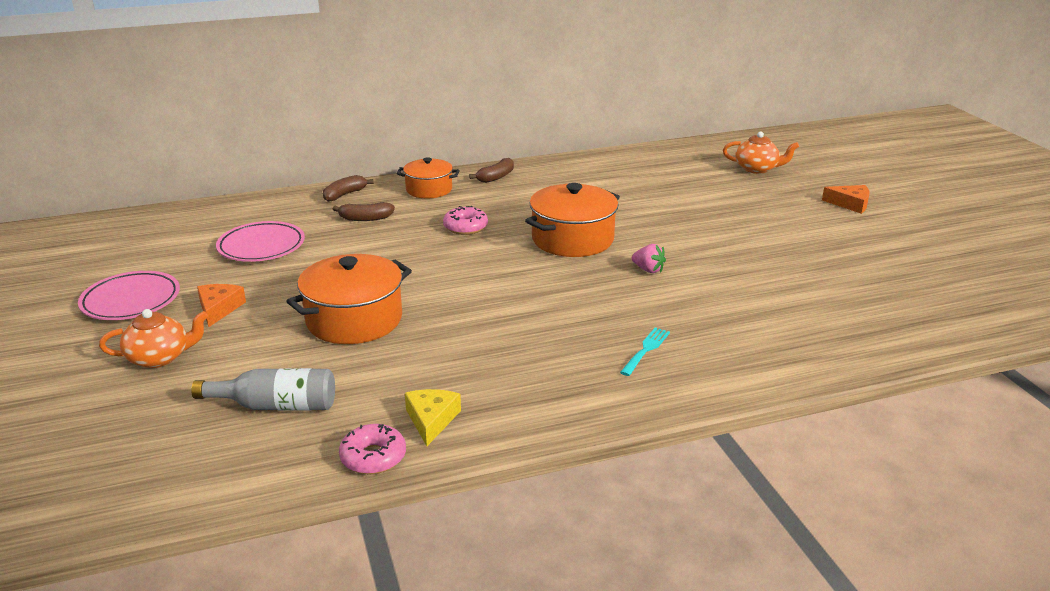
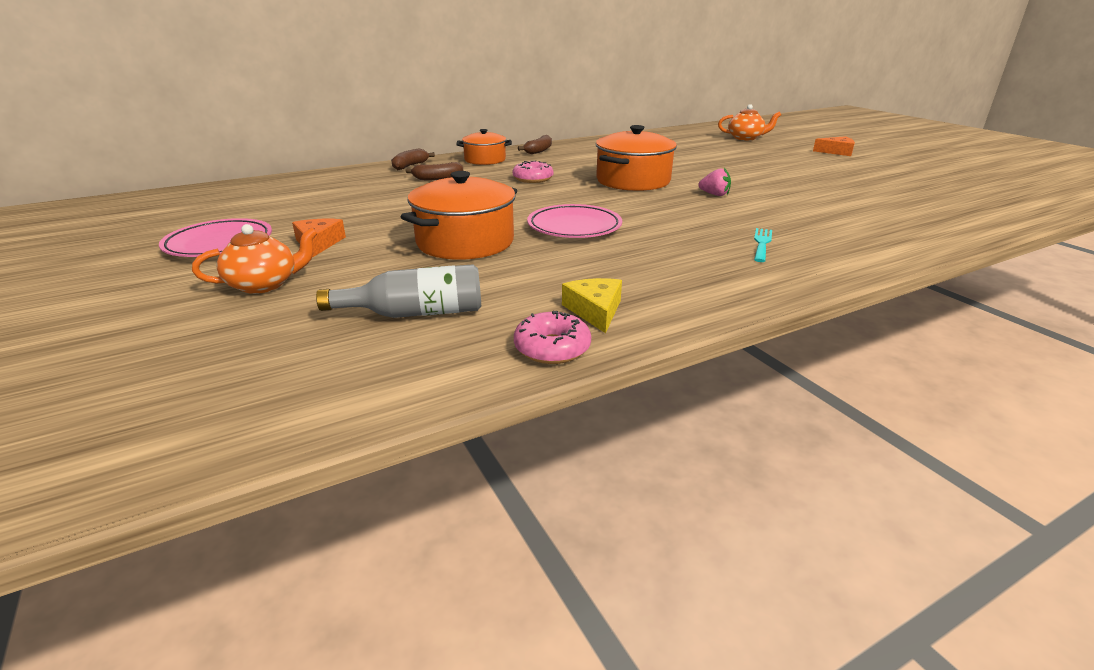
camera: 10 degrees left, 0 degrees up
(261, 247) = (345, 200): pink plate -> pink plate (574, 227)

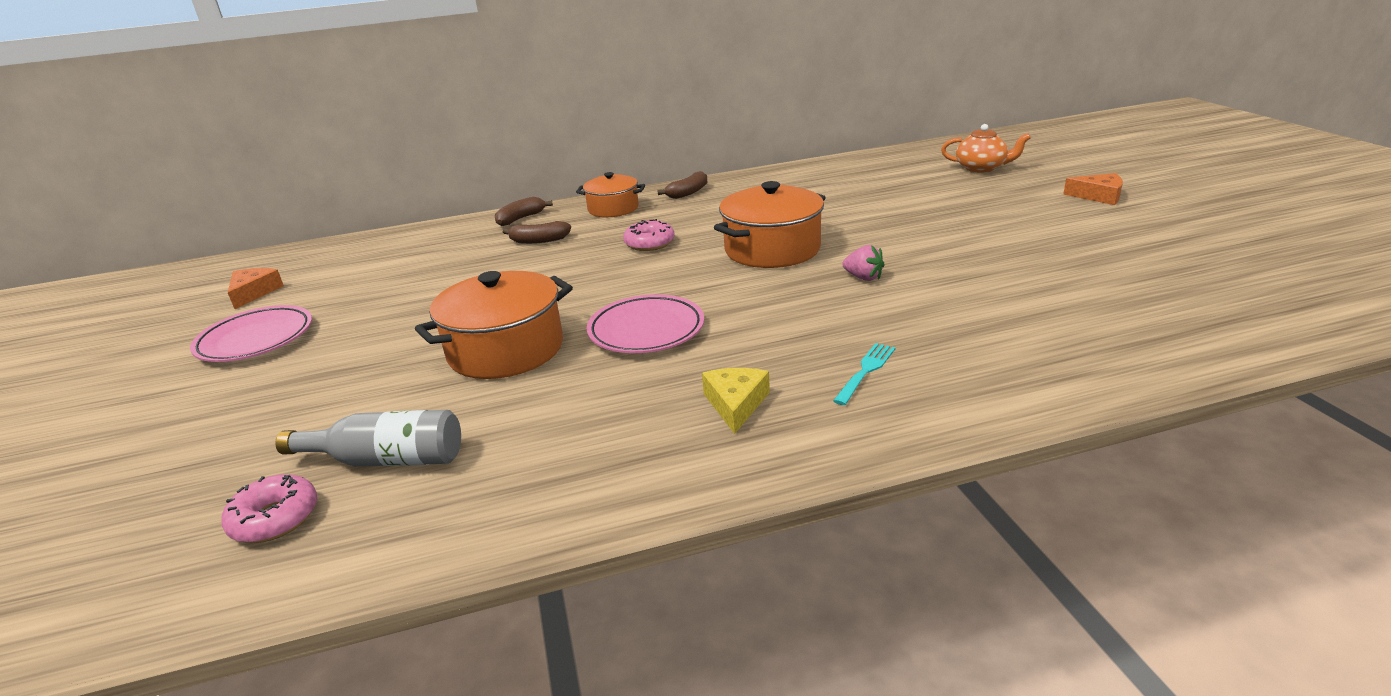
camera: 15 degrees right, 0 degrees up
(264, 284) = (265, 404): orange teapot -> none
(318, 243) = (351, 344): orange cheese -> orange cheese (254, 293)
(552, 348) = (496, 528): pink donut -> pink donut (275, 519)
(595, 311) = (581, 473): yellow cheese -> yellow cheese (735, 404)

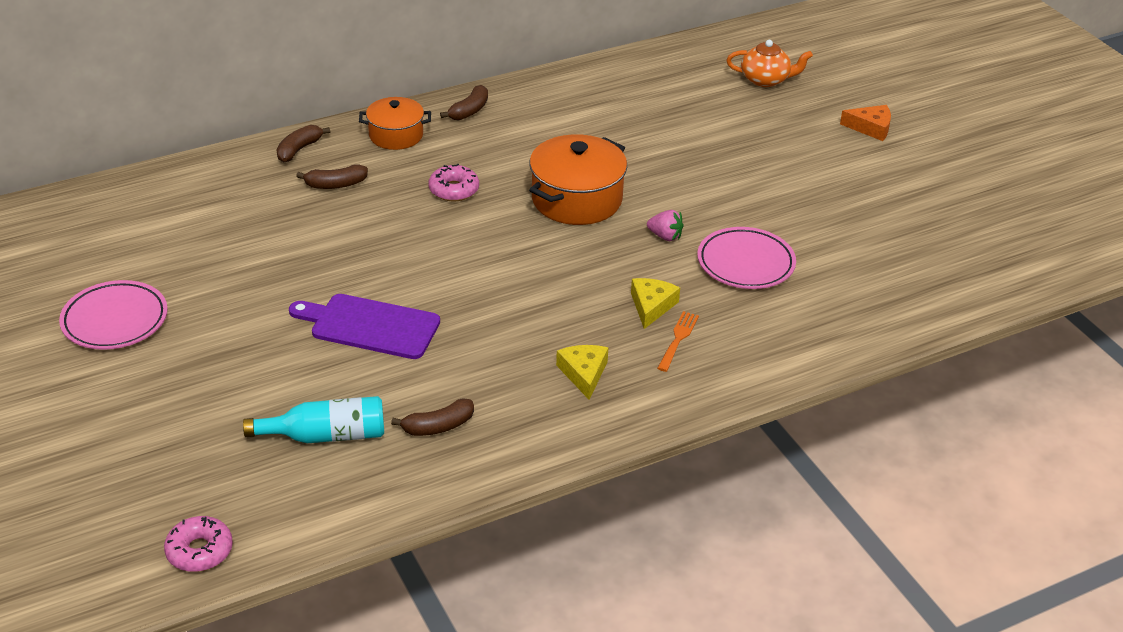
camera: 15 degrees left, 10 degrees up
(254, 293) = (63, 260): orange cheese -> none
(275, 519) = (268, 487): pink donut -> pink donut (199, 551)
(387, 460) = (326, 435): grey bottle -> turquoise bottle
(506, 350) = (370, 326): orange pot -> purple cutting board
(528, 456) = (438, 426): none -> brown banana
(646, 330) = (488, 301): pink plate -> pink plate (745, 263)
(837, 338) = (651, 306): none -> yellow cheese
(866, 371) = (678, 339): turquoise fork -> orange fork

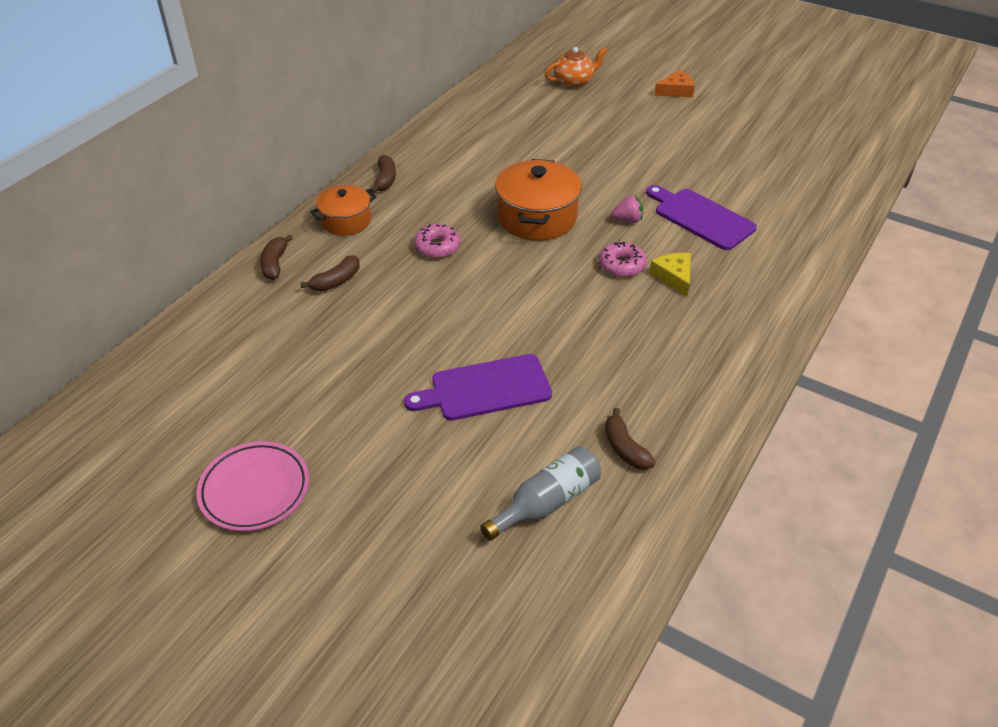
camera: 30 degrees left, 5 degrees up
(199, 551) = (549, 671): pink donut -> pink donut (621, 265)
(326, 435) = (546, 502): turquoise bottle -> grey bottle
(438, 426) = (624, 448): brown banana -> brown banana turned 120 degrees clockwise
(583, 373) = (683, 351): yellow cheese -> none
(678, 339) = (717, 294): orange fork -> none
(745, 263) = (701, 217): pink plate -> purple cutting board

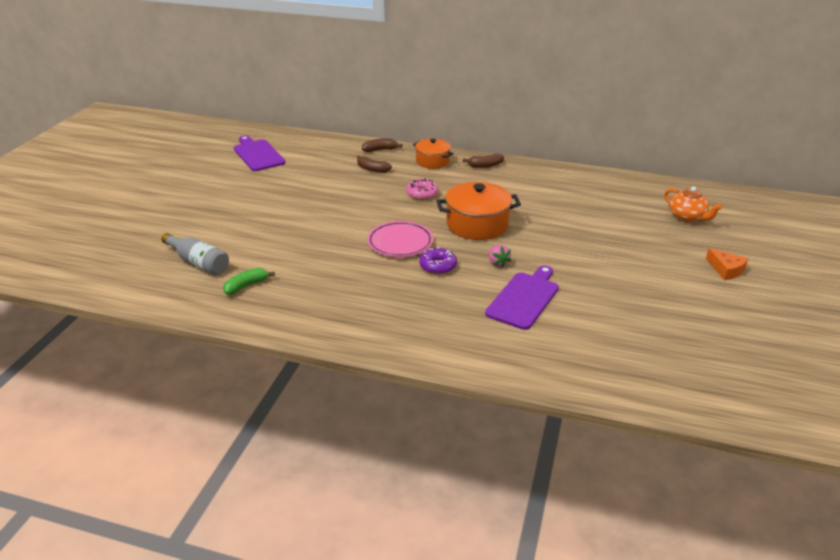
camera: 75 degrees right, 10 degrees down
(255, 490) = (203, 179): pink plate -> pink plate (400, 243)
(485, 389) = (290, 230): purple cutting board -> purple cutting board (258, 154)
(621, 265) = (438, 266): pink donut -> purple donut
(624, 448) = (246, 286): brown banana -> green banana
(673, 277) = (435, 291): yellow cheese -> none

